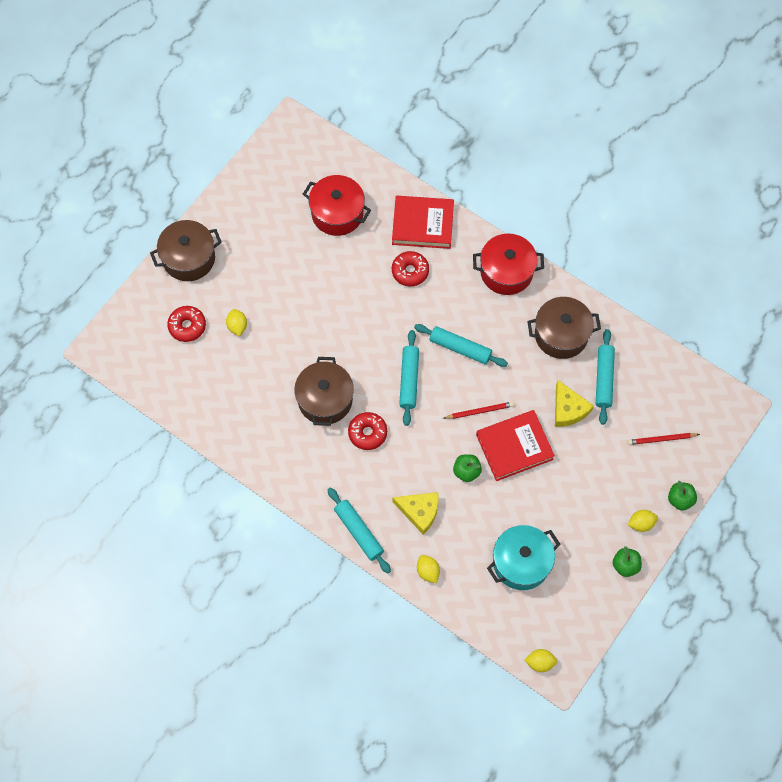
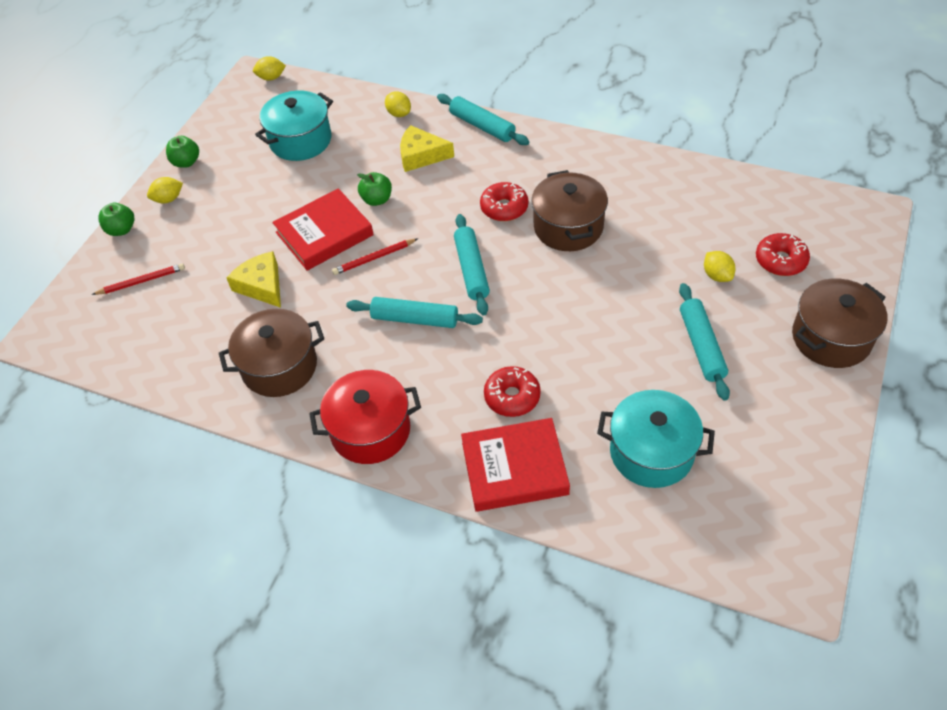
camera: 170 degrees right, 15 degrees down
(337, 213) = (651, 452): red pot -> turquoise pot
(604, 379) = (217, 328): turquoise rolling pin -> turquoise rolling pin (701, 346)

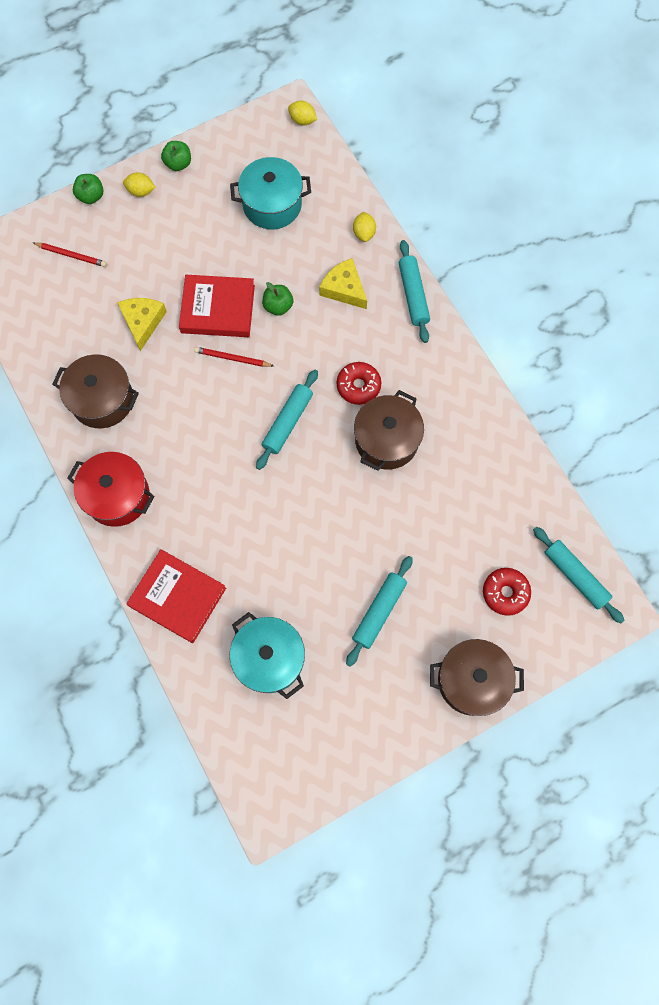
camera: 35 degrees right, 20 degrees up
(415, 319) = (216, 432): turquoise rolling pin -> turquoise rolling pin (575, 576)
(512, 397) = (222, 545): red donut -> none
(717, 275) = (447, 567): yellow lemon -> none

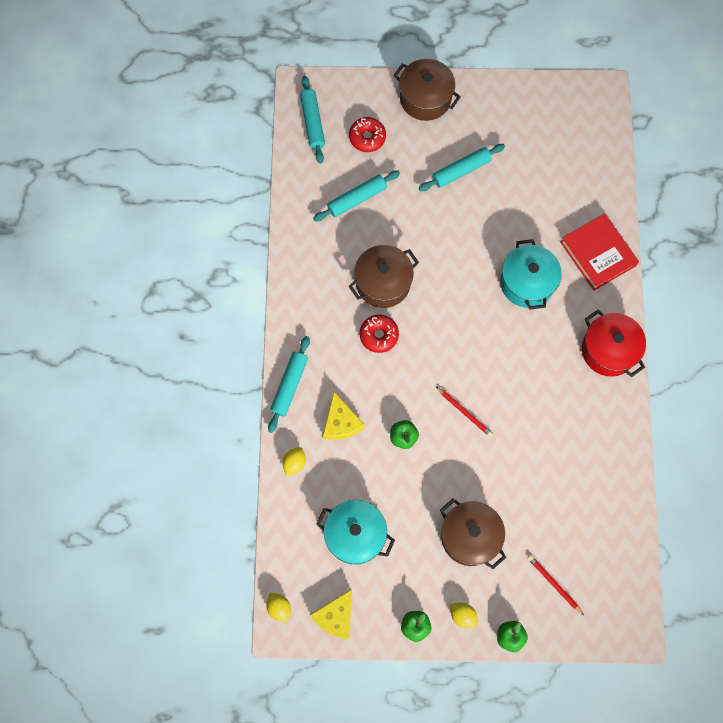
camera: 150 degrees left, 0 degrees up
(102, 400) = (586, 434): brown pot -> brown pot (470, 536)
(142, 322) = (522, 485): yellow cheese -> yellow cheese (336, 617)
(218, 309) = (454, 462): red book -> none
(269, 658) = (553, 181): turquoise pot -> turquoise pot (527, 283)
(287, 422) = (449, 337): turquoise rolling pin -> turquoise rolling pin (357, 199)

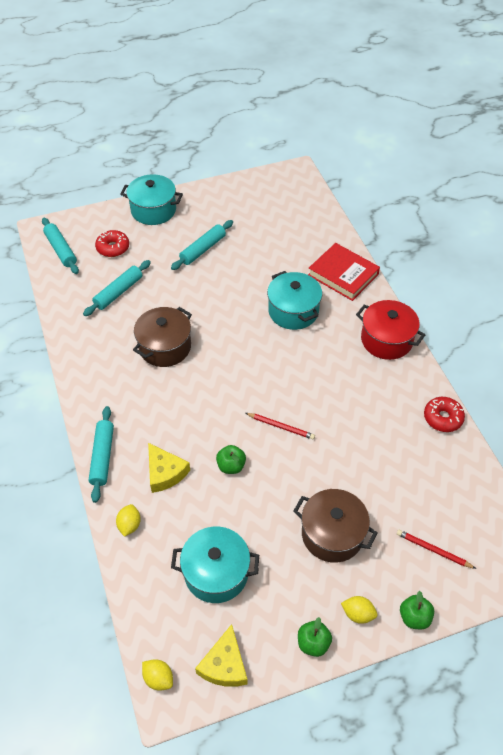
camera: 20 degrees left, 20 degrees down
(379, 335) = (176, 389): red donut -> red donut (442, 418)
(425, 98) = (153, 210): brown pot -> turquoise pot

